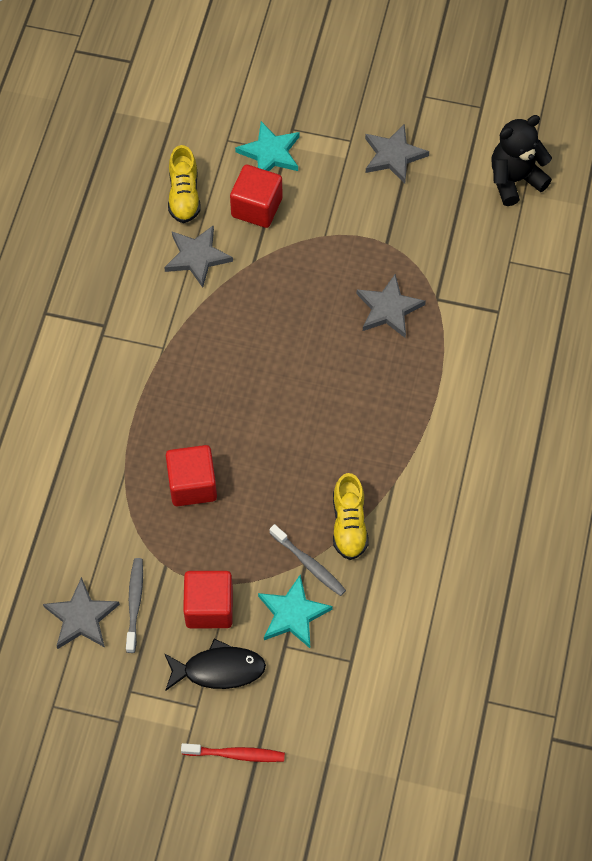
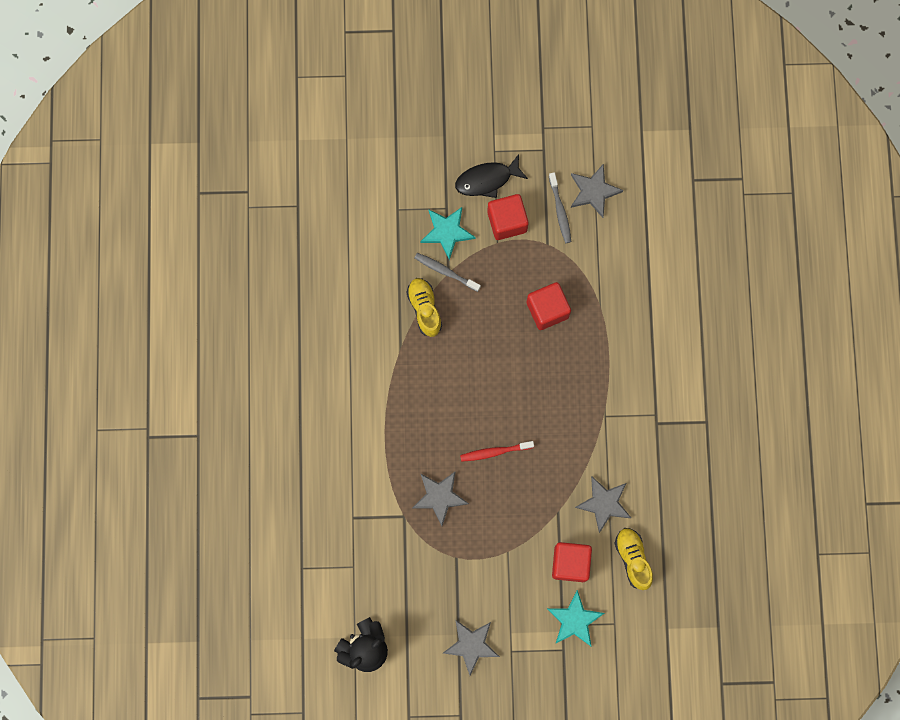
camera: 165 degrees right, 15 degrees up
(235, 754) = (459, 126): red toothbrush -> red toothbrush (495, 452)

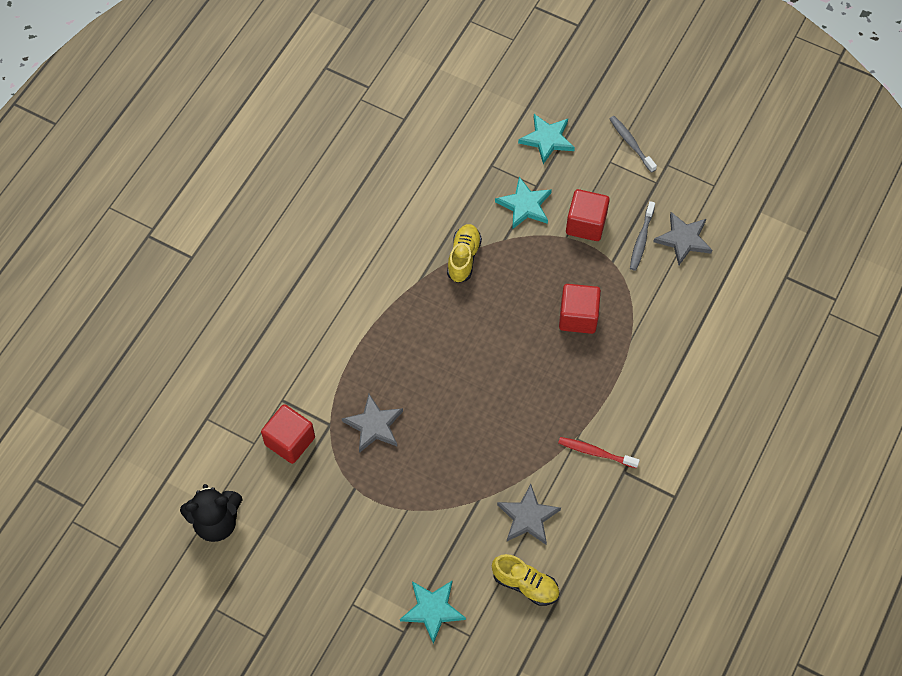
camera: 30 degrees right, 15 degrees down
(430, 159) = (547, 139): none -> turquoise star
(446, 272) = (503, 237): grey toothbrush -> grey toothbrush (631, 144)
(471, 645) = (317, 576): grey star -> none
(487, 180) = (588, 181): black fish -> none
(495, 452) = (451, 414): red toothbrush -> red toothbrush (596, 453)
(570, 563) = (461, 554): red cube -> red cube (290, 441)
(633, 559) = (525, 584): yellow shoe -> yellow shoe turned 105 degrees clockwise

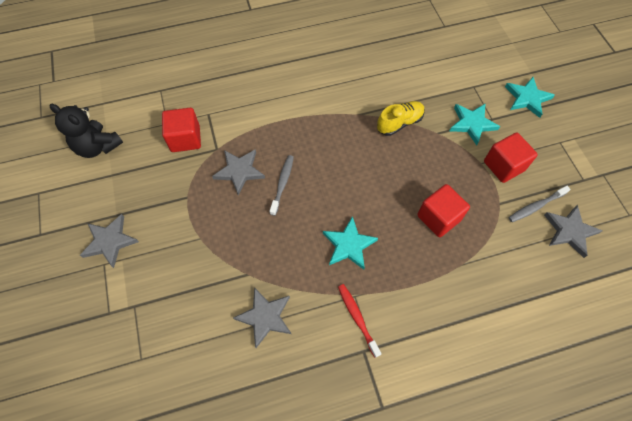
camera: 45 degrees right, 0 degrees up
(334, 583) = (110, 241): none -> grey star
(432, 610) = (140, 317): turquoise star -> turquoise star (348, 245)
(525, 584) = (212, 361): yellow shoe -> none
(631, 144) = (587, 143): grey toothbrush -> grey toothbrush (282, 184)

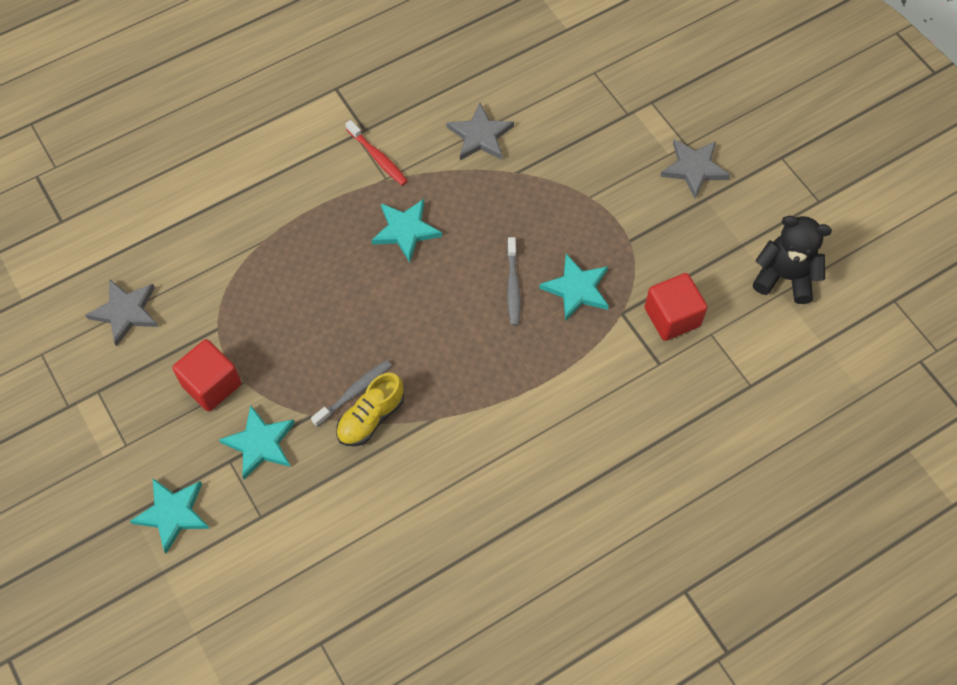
camera: 165 degrees right, 0 degrees up
(239, 171) = (577, 289): grey star -> turquoise star
(438, 218) = (297, 290): red cube -> none
(536, 206) = (168, 335): grey toothbrush -> grey toothbrush (353, 393)

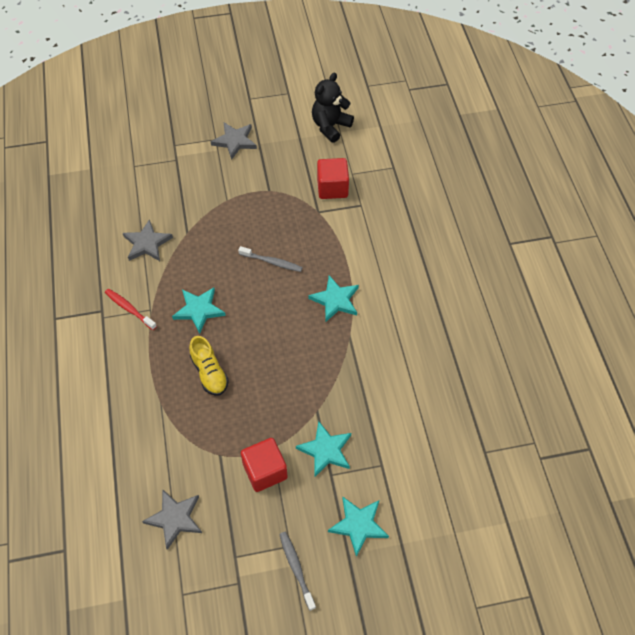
camera: 70 degrees left, 5 degrees down
(353, 393) = (310, 379): grey toothbrush -> grey toothbrush (296, 569)
(371, 418) = (333, 374): yellow shoe -> yellow shoe (209, 373)
(377, 157) = (129, 309): red toothbrush -> red toothbrush turned 120 degrees counterclockwise
(577, 289) = (290, 229): turquoise star -> turquoise star (335, 300)

